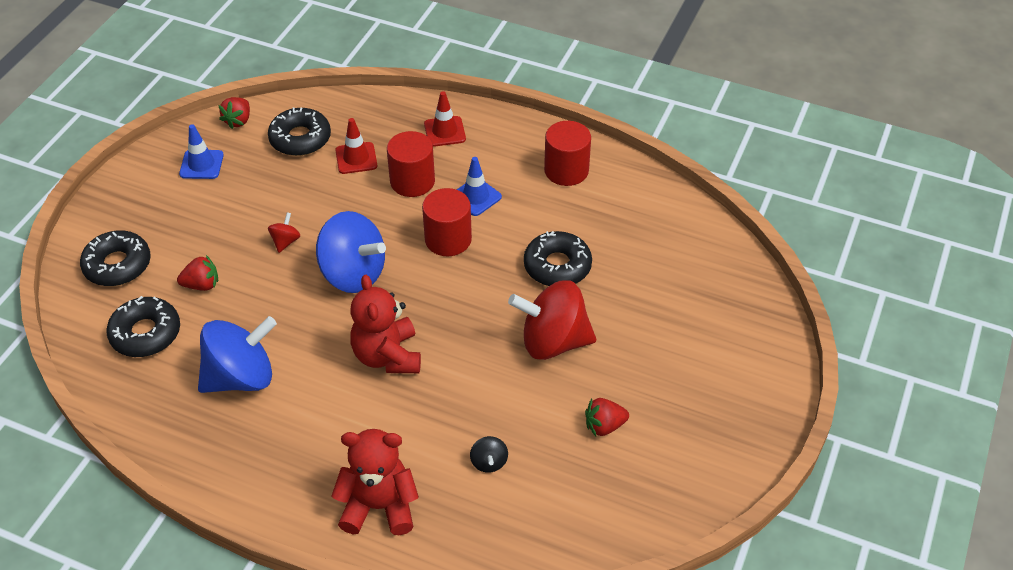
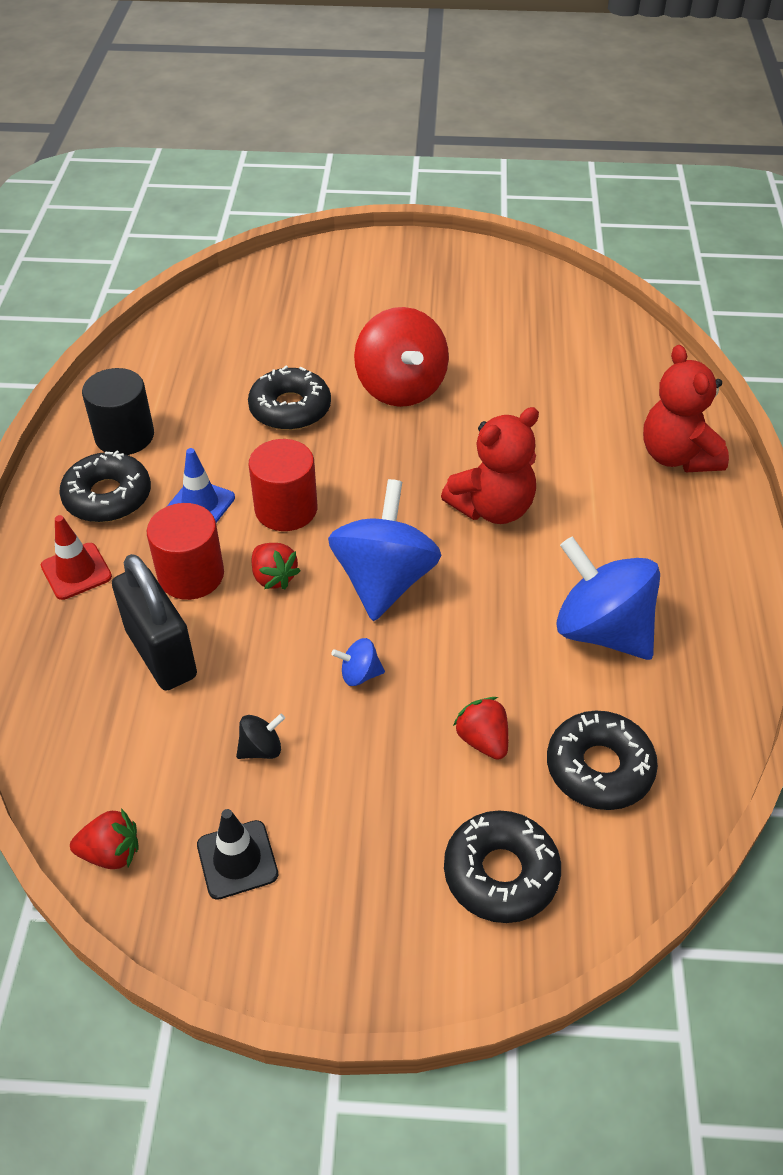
camera: 110 degrees left, 0 degrees up
(201, 164) = (237, 859): blue traffic cone -> black traffic cone
(285, 241) = (359, 674): red spinning top -> blue spinning top
(300, 139) = (135, 742): black donut -> black donut (108, 497)
(356, 158) = (161, 654): red traffic cone -> black padlock
(489, 462) = (575, 396): black spinning top -> black spinning top (261, 748)
(566, 170) = (124, 436): red cylinder -> black cylinder
(604, 426) = (485, 334): red strawberry -> red strawberry (274, 577)

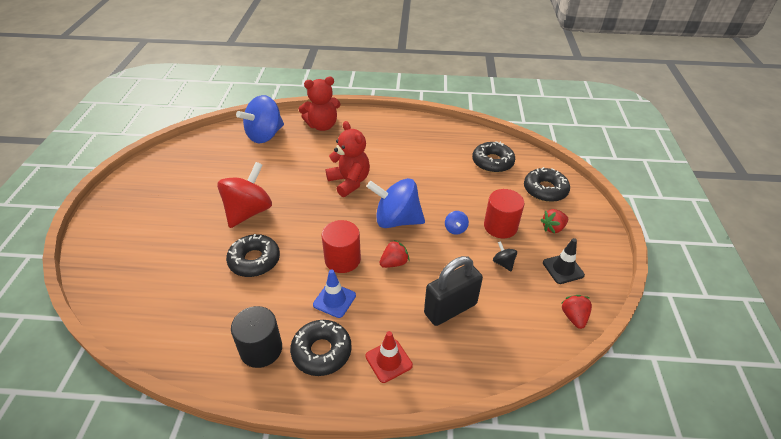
camera: 90 degrees left, 5 degrees down
(191, 575) = (392, 300): red cylinder -> red cylinder (500, 226)
(401, 388) = (249, 212): red spinning top -> red spinning top turned 45 degrees counterclockwise
(483, 740) = (485, 192): red strawberry -> red strawberry (553, 228)
(602, 630) = (424, 155): blue spinning top -> blue spinning top (265, 135)

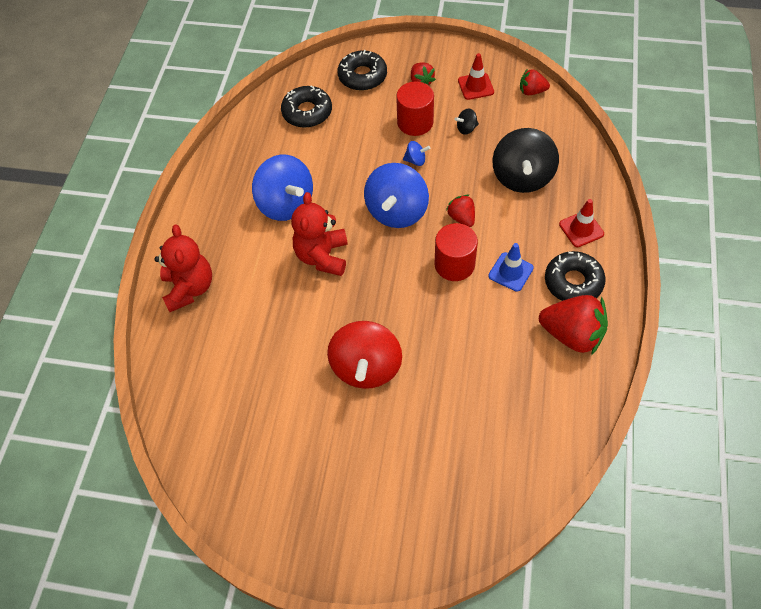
camera: 80 degrees left, 15 degrees up
(249, 212) = (366, 367): red spinning top -> red spinning top turned 120 degrees counterclockwise
(254, 260) = (451, 352): black donut -> none
(261, 349) = (572, 335): black cylinder -> red strawberry
(265, 135) = (197, 363): blue spinning top -> blue spinning top (286, 204)
(349, 182) = (322, 256): red teddy bear -> red teddy bear turned 60 degrees counterclockwise
(450, 309) = (522, 177): black padlock -> black spinning top
(563, 269) = (475, 86): black traffic cone -> red traffic cone

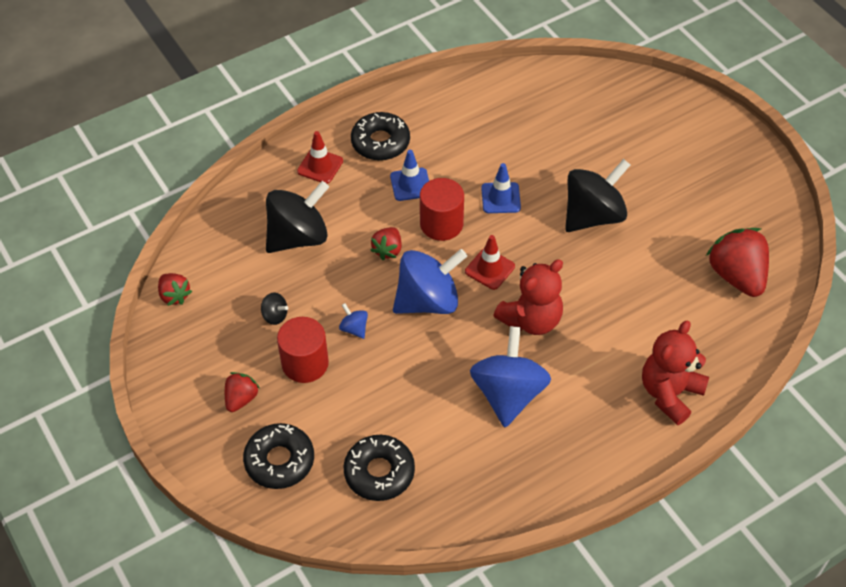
camera: 135 degrees left, 5 degrees down
(366, 367) = (593, 215): red spinning top -> black spinning top
(442, 319) = (500, 198): none -> blue traffic cone
(475, 86) = (207, 346): red traffic cone -> red traffic cone (489, 269)
(572, 335) = (430, 118): red strawberry -> red strawberry (736, 276)

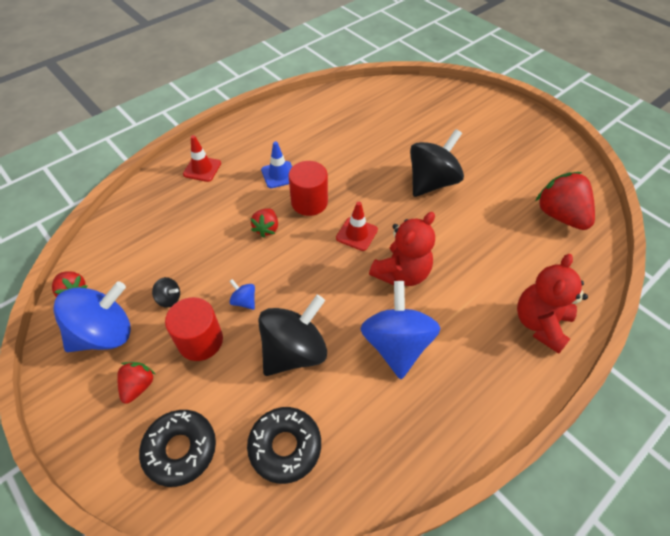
camera: 10 degrees left, 0 degrees up
(298, 237) = (187, 226): black spinning top -> black spinning top (294, 351)
(380, 142) = (250, 146): black donut -> none
(428, 301) = (308, 267): blue spinning top -> blue spinning top (105, 333)
(500, 198) = (354, 177): blue traffic cone -> none

